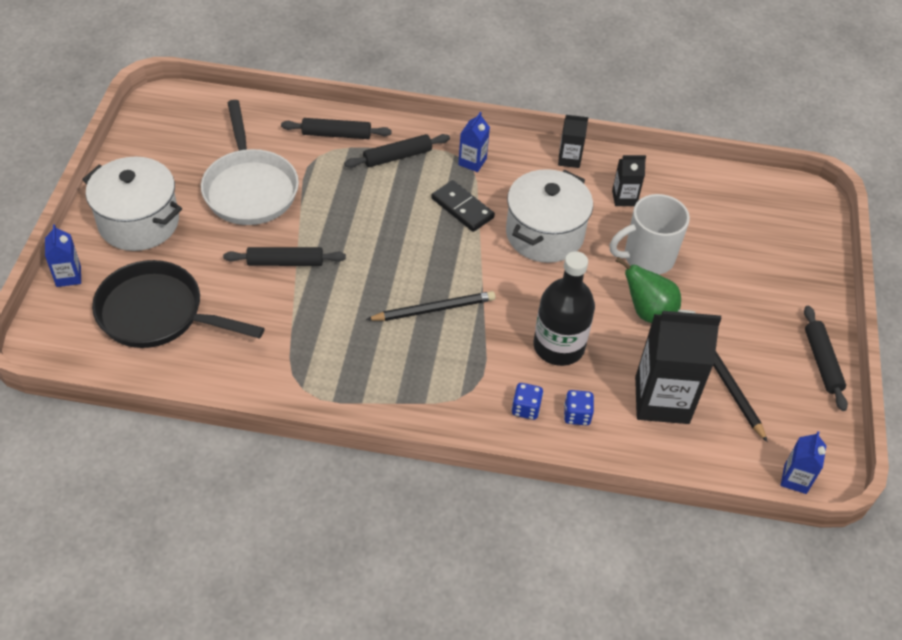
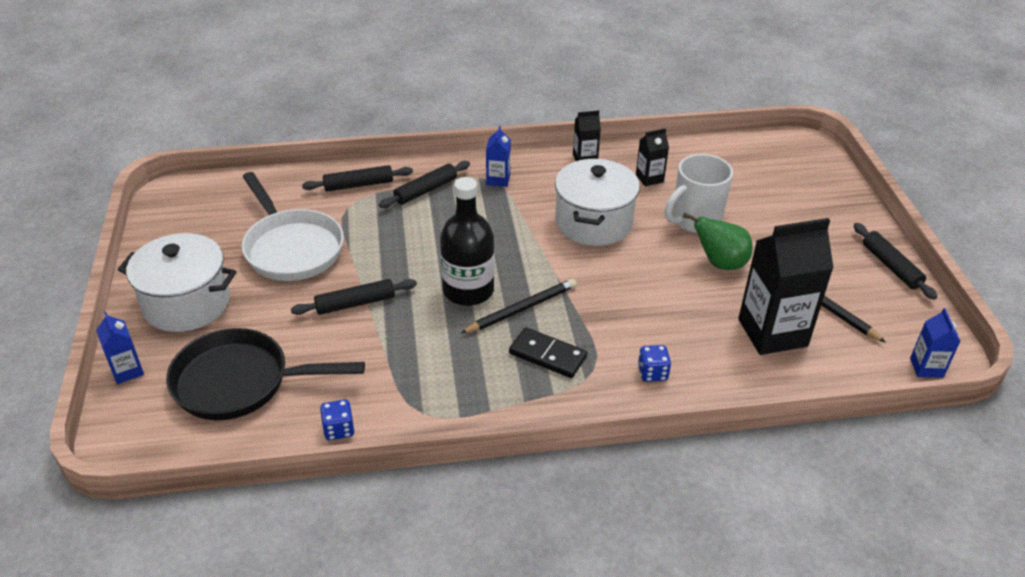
camera: 15 degrees left, 10 degrees down
(462, 208) = (507, 218): black domino -> black domino (548, 355)
(558, 346) = (655, 311): black bottle -> black bottle (468, 290)
(577, 415) = (703, 366): blue dice -> blue dice (339, 429)

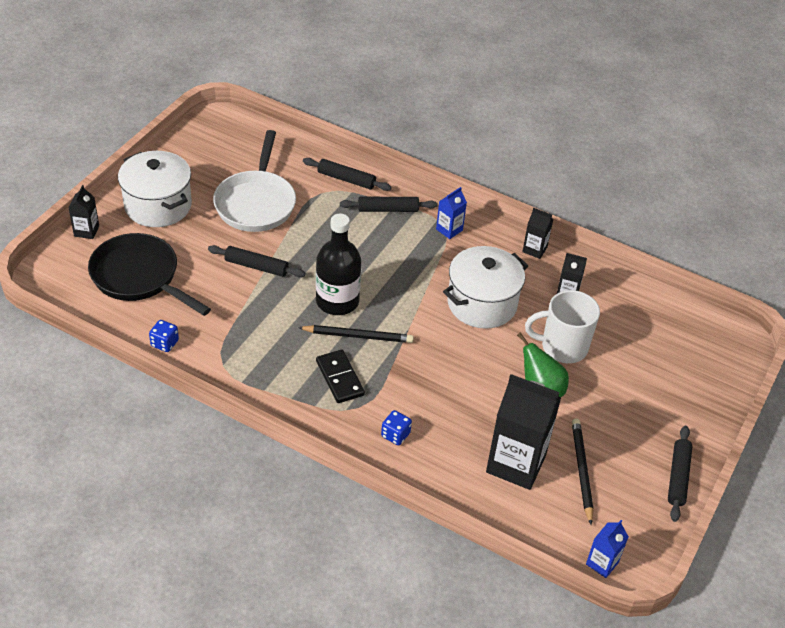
camera: 35 degrees right, 5 degrees up
(127, 371) = (86, 231): blue carton -> black carton

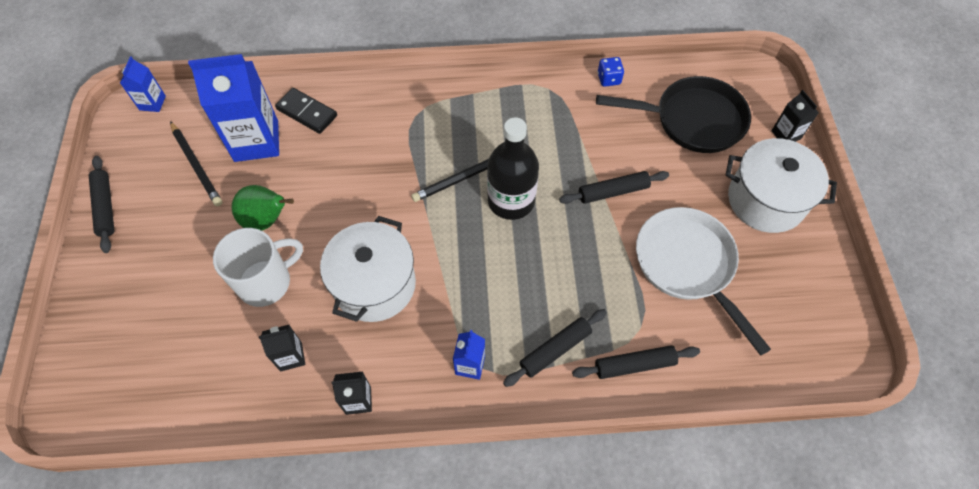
camera: 150 degrees right, 15 degrees up
(340, 378) = (449, 130): black domino -> black domino (307, 112)
(395, 435) = (369, 110): blue dice -> none
(516, 464) = (256, 141): black carton -> blue carton

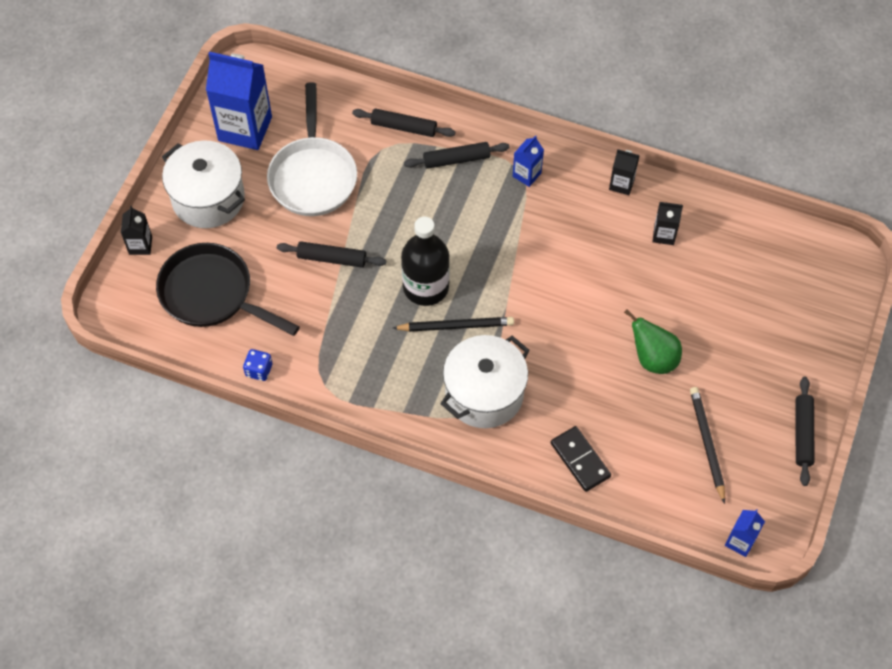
camera: 155 degrees left, 0 degrees up
(256, 141) = (641, 447): blue carton -> blue carton (245, 129)
(266, 282) = (668, 301): white mug -> none
(374, 285) = (577, 263): white pot -> white pot (484, 394)

